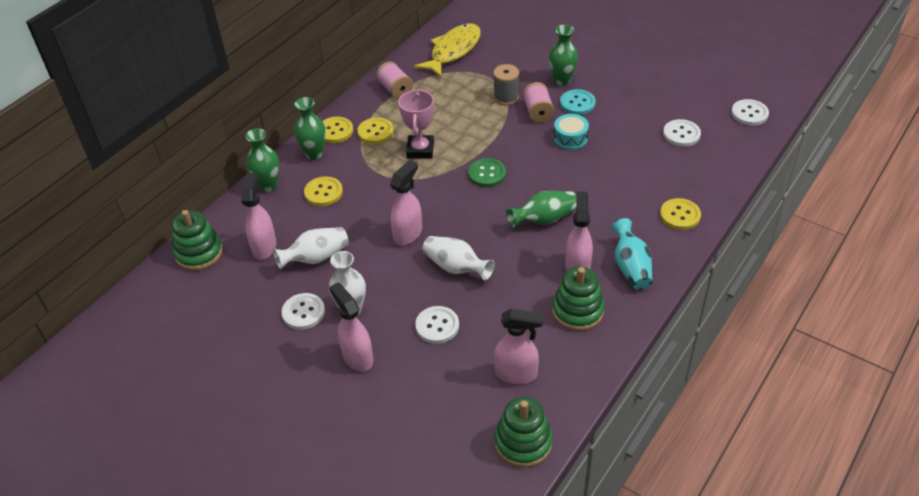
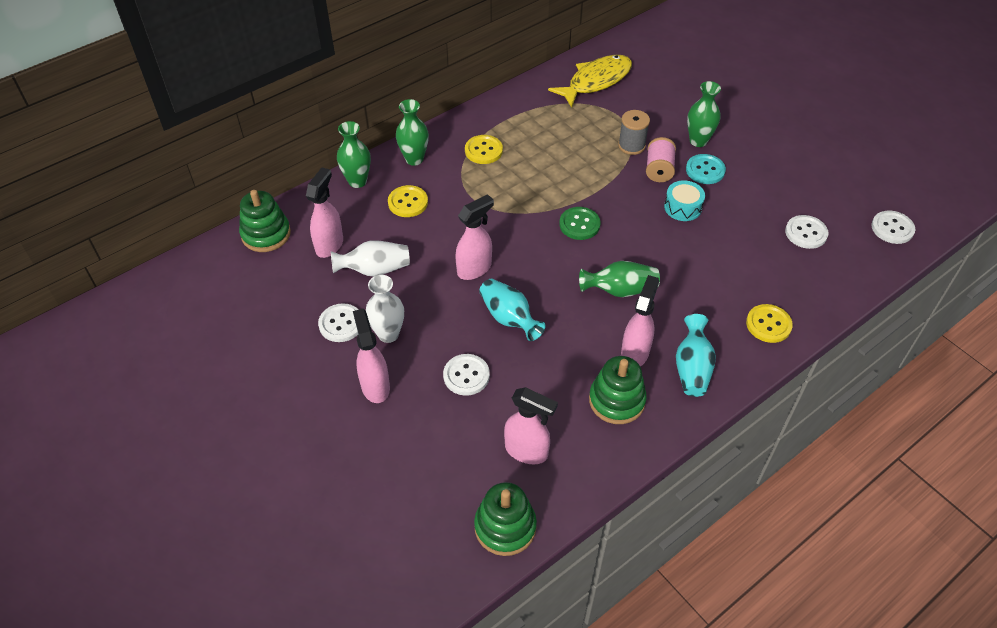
camera: 15 degrees right, 5 degrees up
(335, 131) = (444, 140): yellow button -> none
(395, 90) = (521, 110): pink spool -> none
(420, 150) = (521, 181): pink trophy -> none
(456, 267) = (509, 318): white vase -> turquoise vase

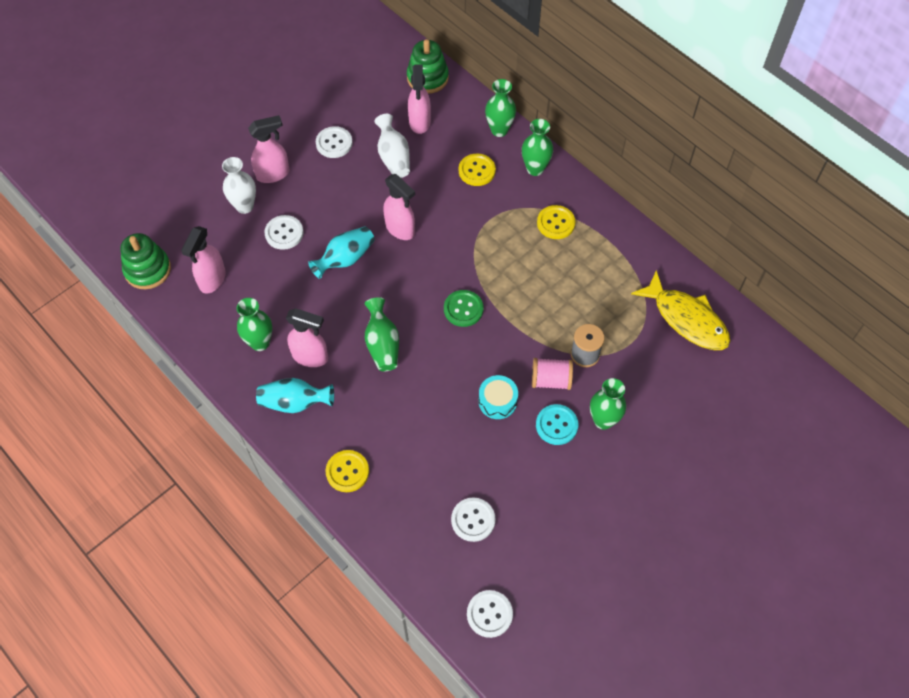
camera: 85 degrees right, 10 degrees up
(329, 244) = (419, 122): pink spray bottle -> pink spray bottle turned 75 degrees clockwise
(388, 334) = (325, 176): white vase -> white vase (244, 206)
(616, 400) = (260, 342): green stacking toy -> green vase

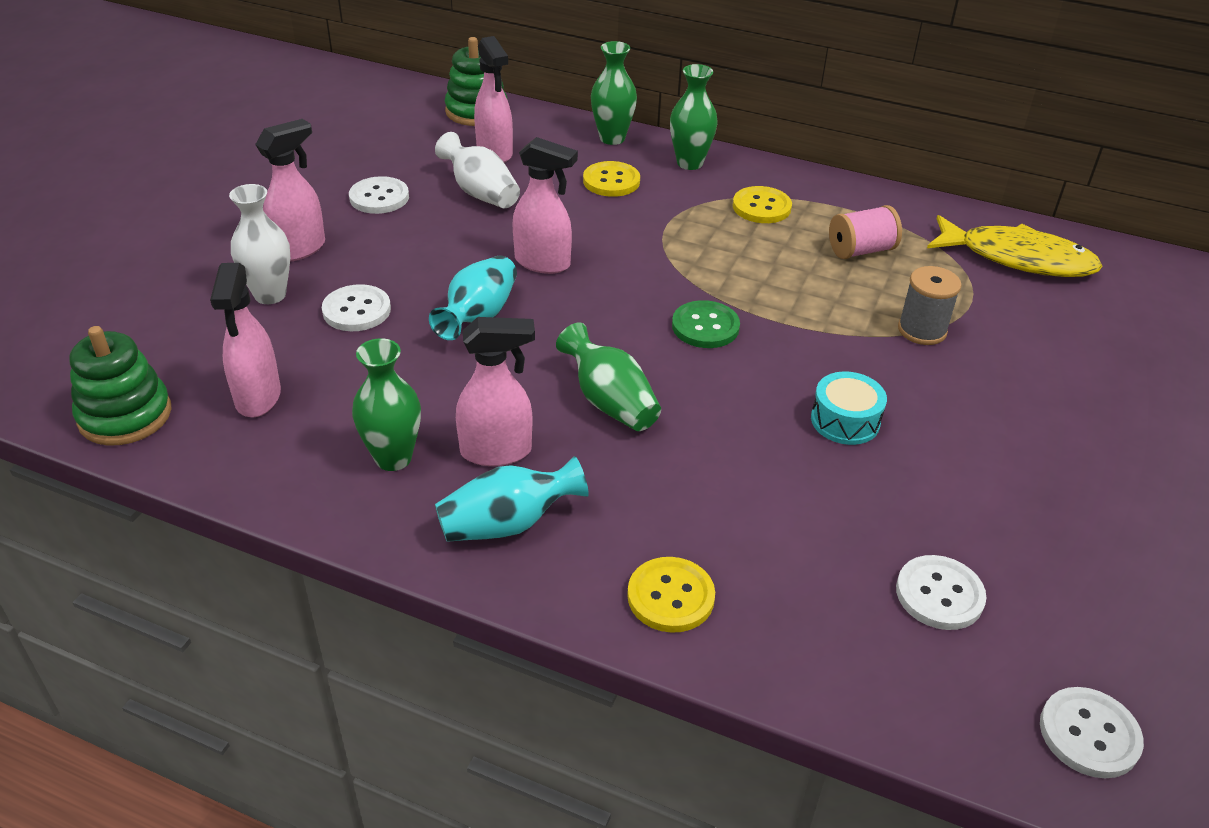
camera: 25 degrees left, 20 degrees down
(550, 380) = (900, 372): pink spool -> pink spool (861, 250)
(556, 425) = (957, 423): turquoise button -> none
(603, 420) = (1016, 397): green vase -> none

